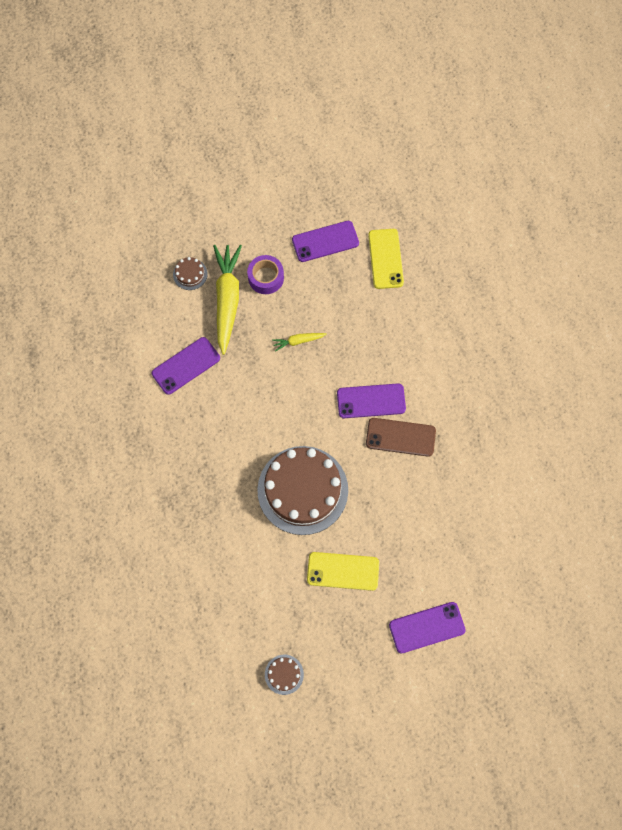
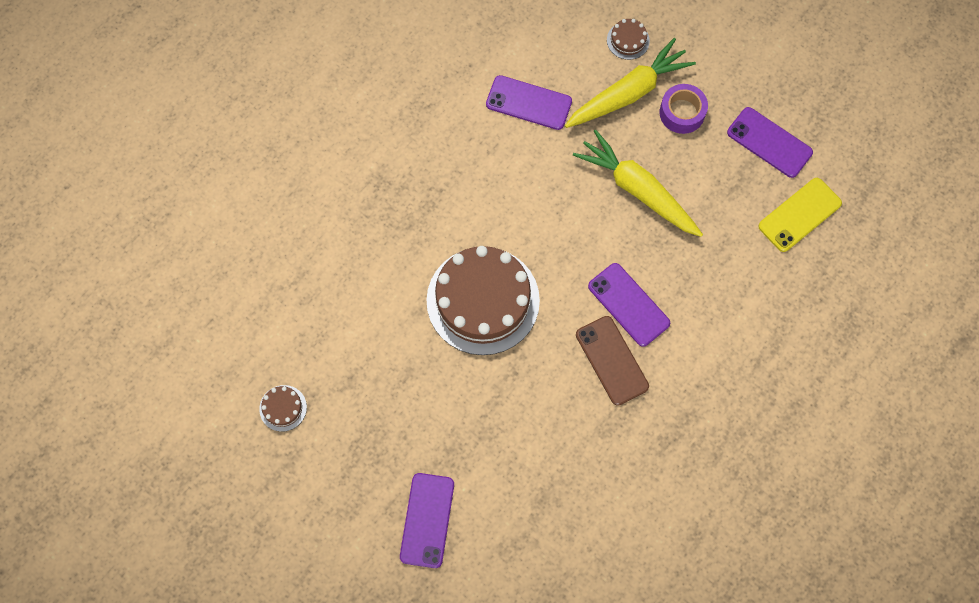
camera: 55 degrees right, 0 degrees up
(298, 341) = (638, 190): yellow carrot -> yellow carrot, size x2.18
(343, 571) = (427, 396): yellow phone -> none
(427, 627) = (427, 520): purple phone -> purple phone turned 60 degrees clockwise

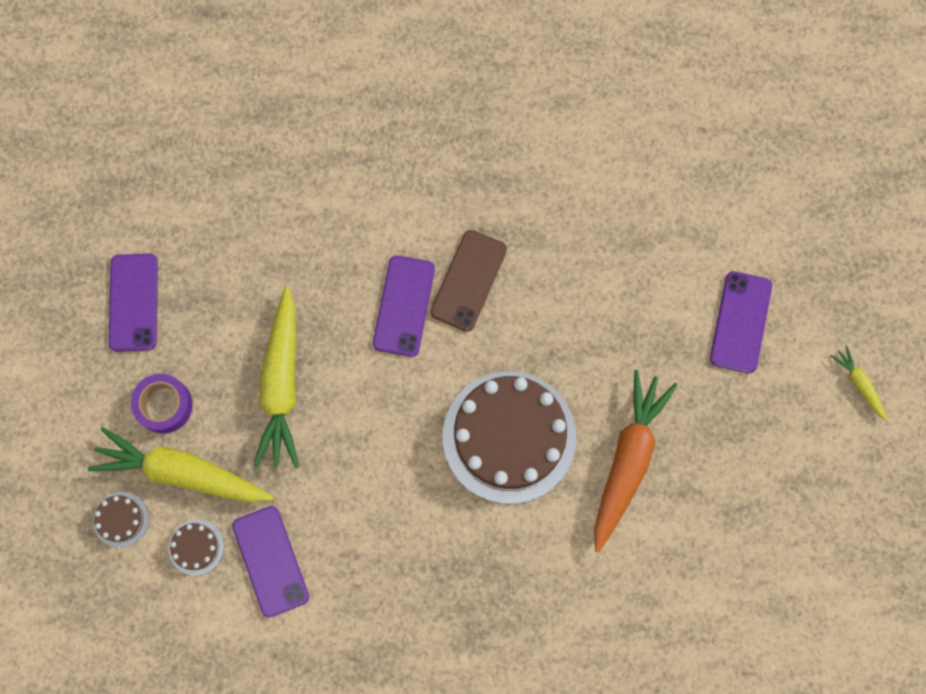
camera: 130 degrees left, 5 degrees up
(283, 408) = (761, 530): brown cake -> brown cake (196, 547)
(313, 563) = (859, 384): none -> yellow carrot
(402, 361) = (627, 461): none -> orange carrot
(427, 520) = (740, 322): purple phone -> purple phone turned 45 degrees counterclockwise
(799, 215) = (190, 224): yellow phone -> none

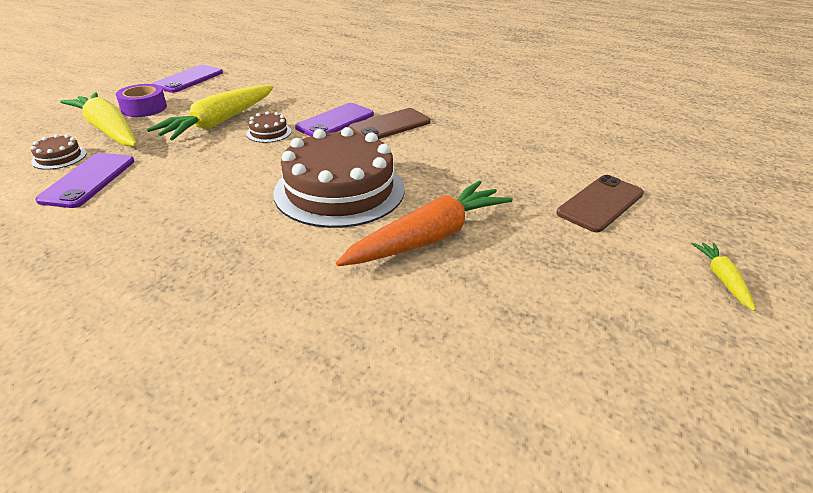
camera: 30 degrees right, 40 degrees down
(121, 519) = (44, 133): brown cake -> brown cake (269, 132)
(740, 322) = (600, 203): purple phone -> brown phone

